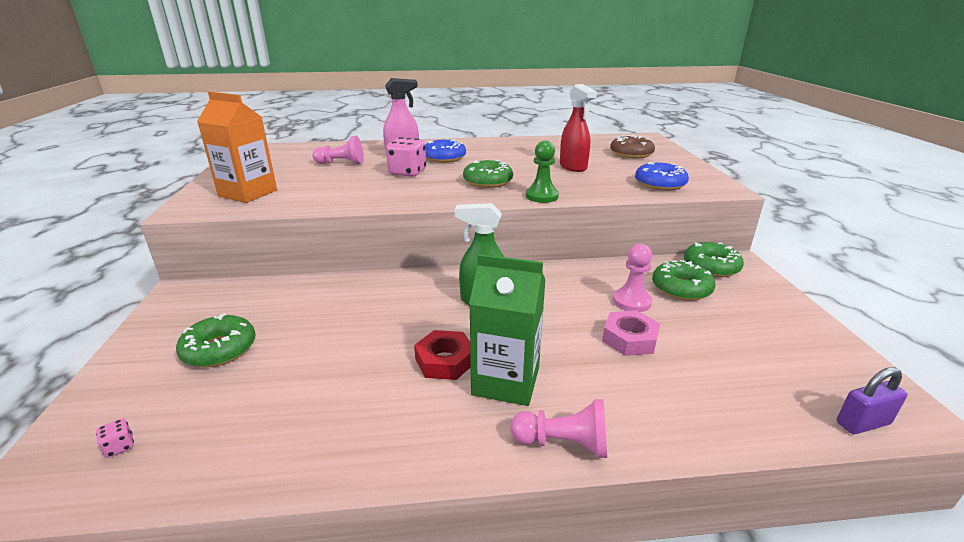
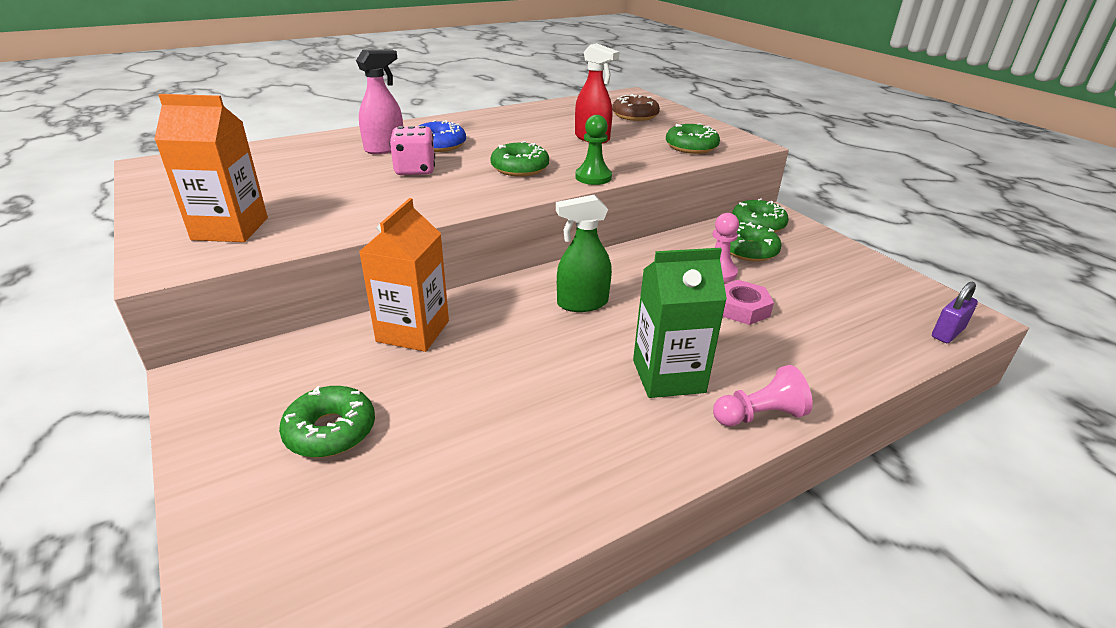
camera: 25 degrees left, 5 degrees up
(120, 447) = (318, 570): pink dice -> none
(337, 292) = (413, 331): none -> orange carton
(341, 163) = (315, 169): pink pawn -> none
(445, 361) = (596, 373): red nut -> none
(660, 184) = (691, 147): blue donut -> green donut

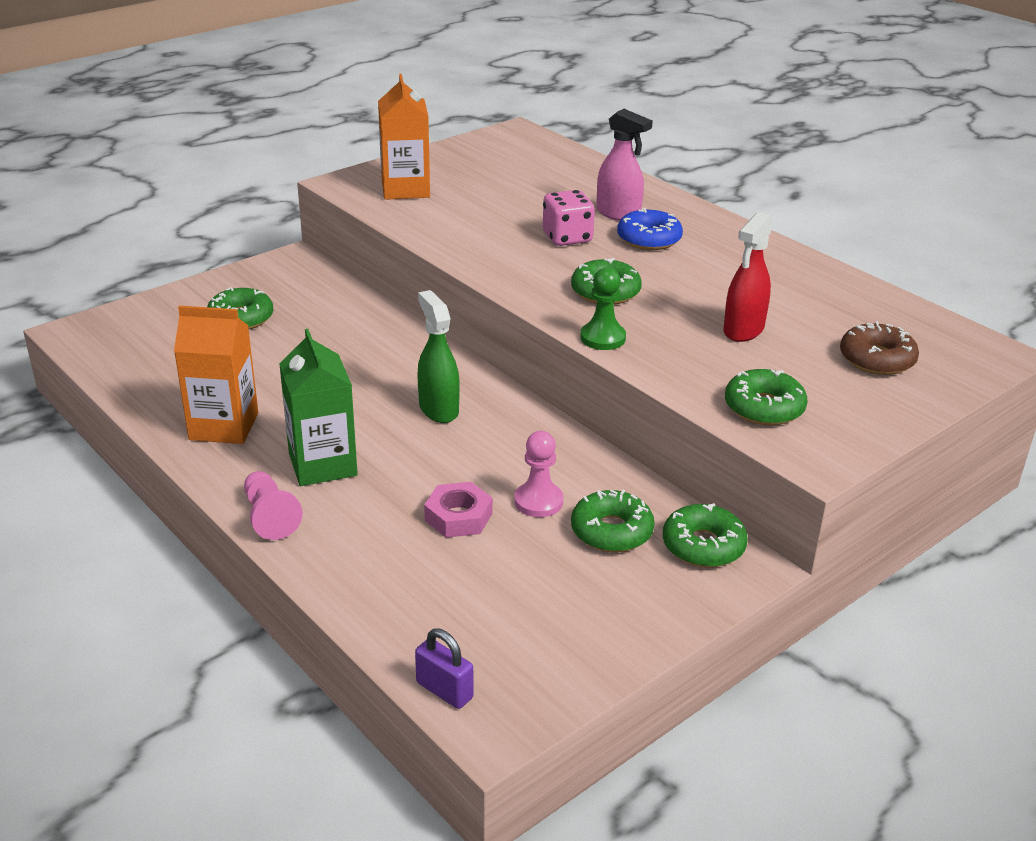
camera: 80 degrees right, 0 degrees up
(413, 331) = (369, 327): orange carton -> orange carton (224, 426)

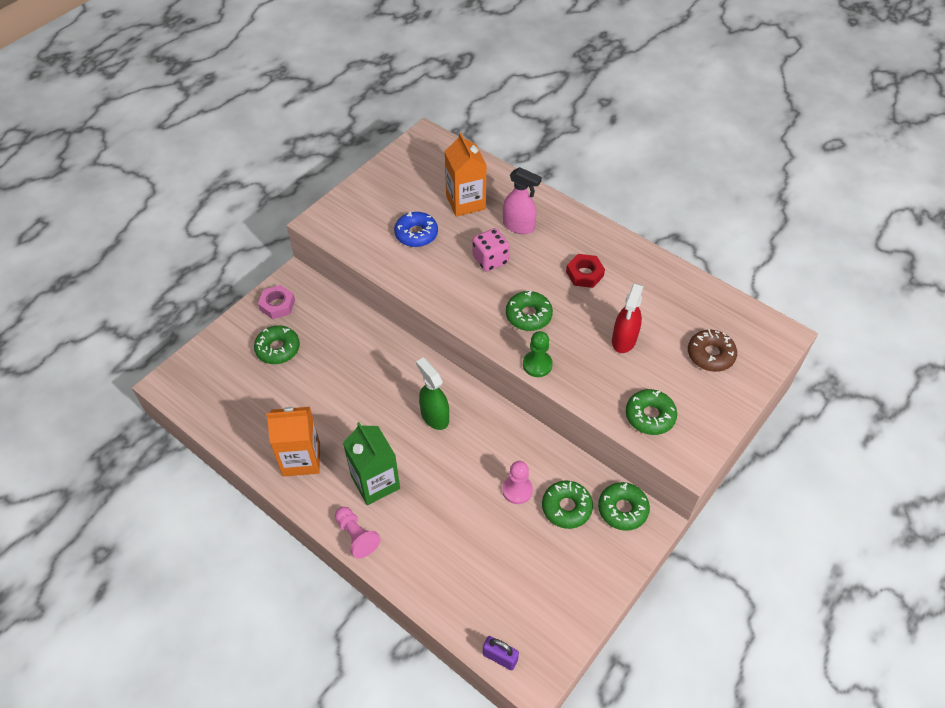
camera: 10 degrees left, 20 degrees up
(405, 189) = (365, 222): orange carton -> orange carton (465, 202)
(458, 517) = (472, 513): pink nut -> pink nut (277, 305)
(649, 239) = (545, 252): blue donut -> blue donut (416, 234)
(701, 264) = (584, 274): none -> red nut

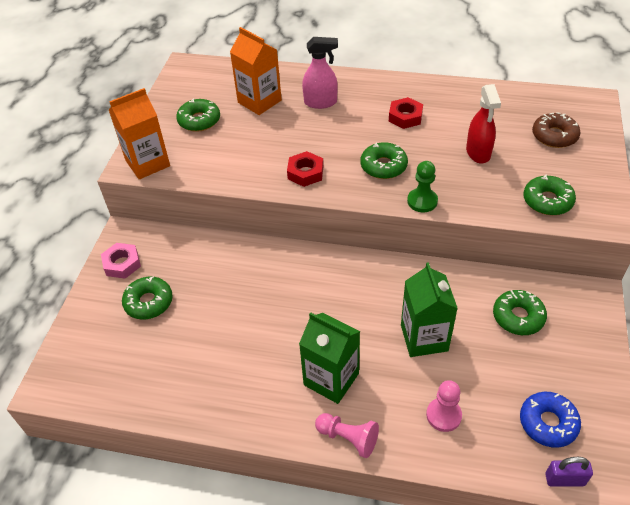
camera: 25 degrees left, 5 degrees down
(301, 459) = (241, 392): orange carton -> orange carton (147, 163)
(416, 234) = (232, 142): blue donut -> blue donut (548, 423)
(434, 416) = (344, 294): green spray bottle -> none
(457, 292) = (305, 173): none -> red nut
(473, 486) = (424, 338): none -> green carton
(490, 260) = (316, 136): pink dice -> none
(517, 490) = (465, 323): pink pawn -> pink pawn (443, 415)
(622, 509) = (564, 296): green donut -> green donut (199, 120)

